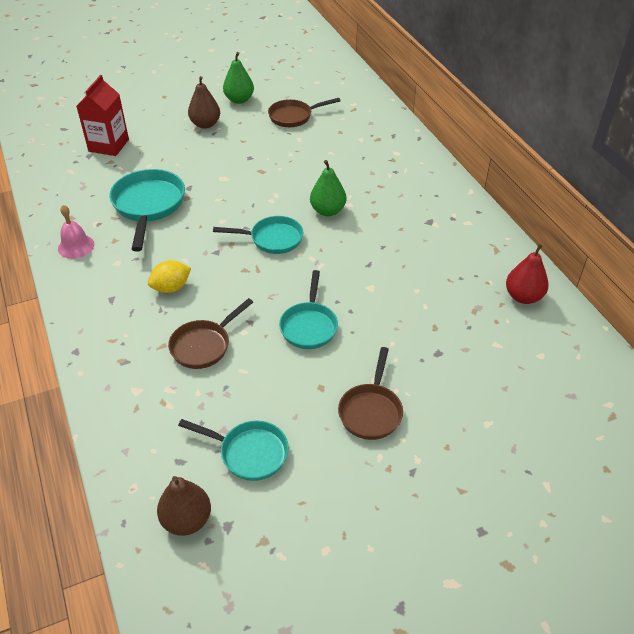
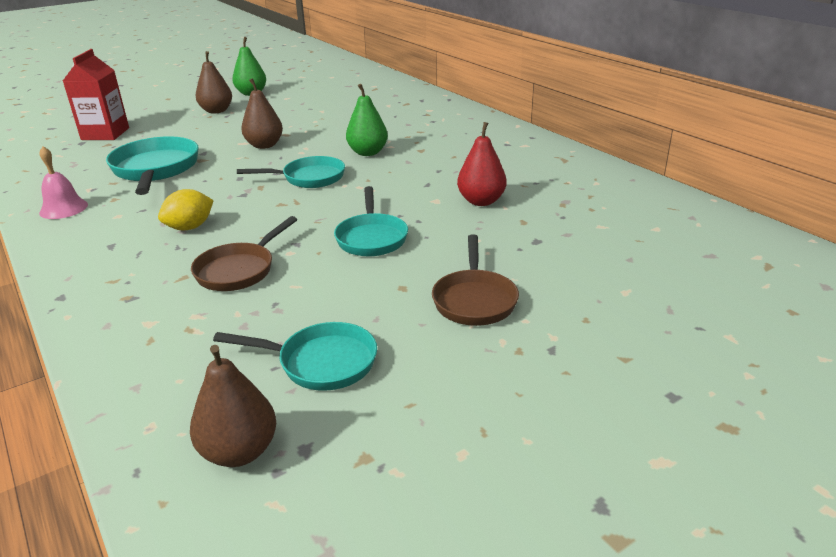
camera: 10 degrees left, 15 degrees down
(241, 185) = (264, 145): none -> brown pear
(293, 116) = (313, 98): brown pan -> none
(523, 297) = (611, 188): red pear -> red pear (481, 201)

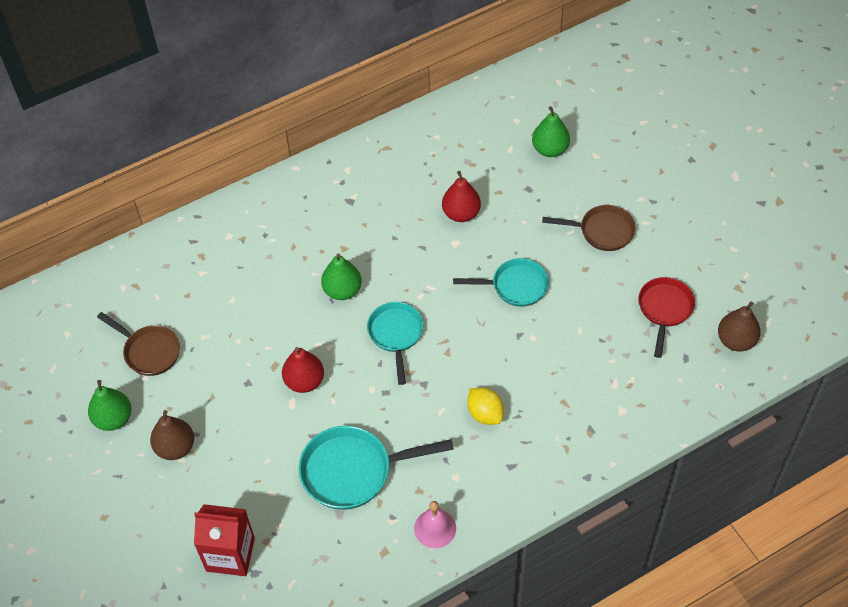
camera: 85 degrees left, 25 degrees up
(239, 270) = (556, 367): brown pan -> brown pan (149, 351)
(264, 145) = (304, 381): brown pear -> red pear
(320, 362) = (664, 310): turquoise pan -> red pan
(616, 253) = (550, 149): none -> green pear

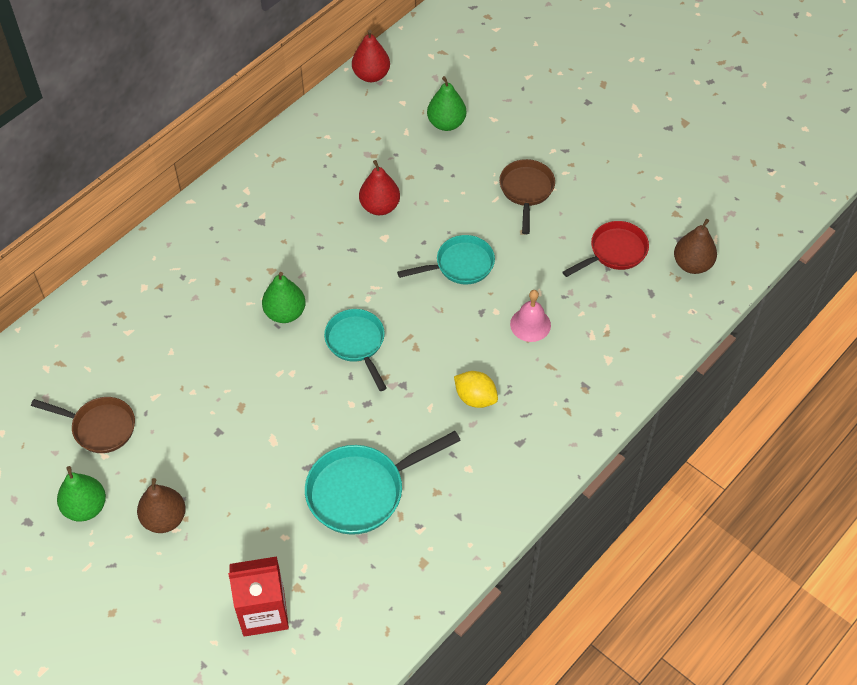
camera: 20 degrees left, 0 degrees up
(304, 381) = (278, 414): red pear -> red pear (371, 75)
(435, 528) = (466, 525): pink bell -> pink bell (530, 324)
(602, 231) = (526, 191): brown pan -> brown pan turned 75 degrees counterclockwise
(664, 310) = (614, 252): red pan -> red pan turned 60 degrees clockwise

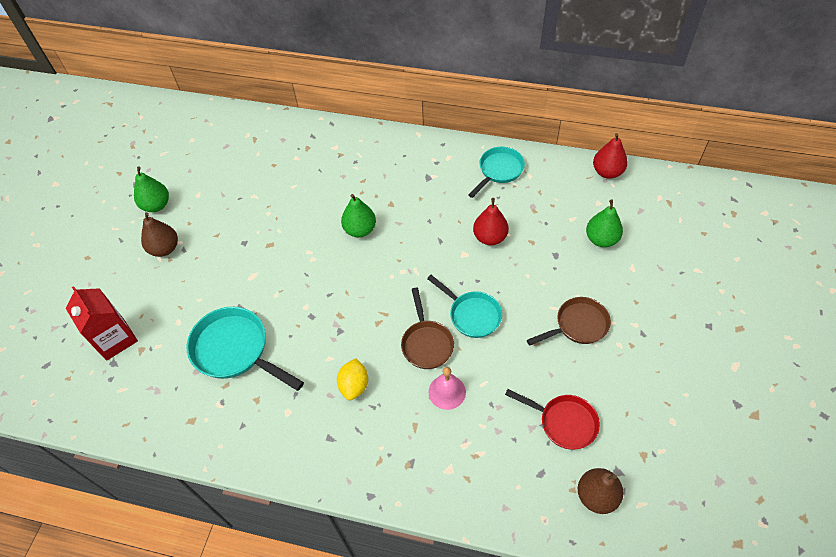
camera: 65 degrees right, 0 degrees up
(99, 427) = (217, 181): brown pan -> brown pan (426, 343)
(357, 343) = (359, 284): turquoise pan -> turquoise pan (499, 171)

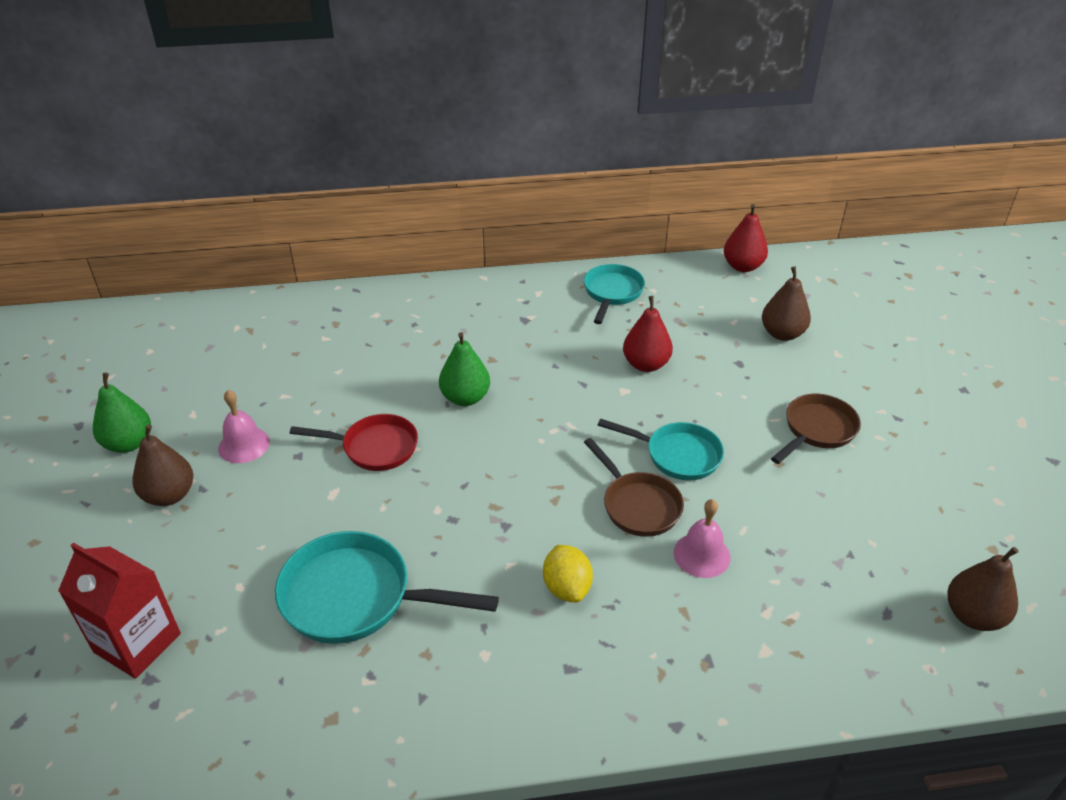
camera: 25 degrees left, 15 degrees down
(217, 225) = (244, 445): none -> pink bell
(563, 422) = (874, 543): red pan -> red pan (374, 447)
(601, 239) = (782, 334): green pear -> brown pear

